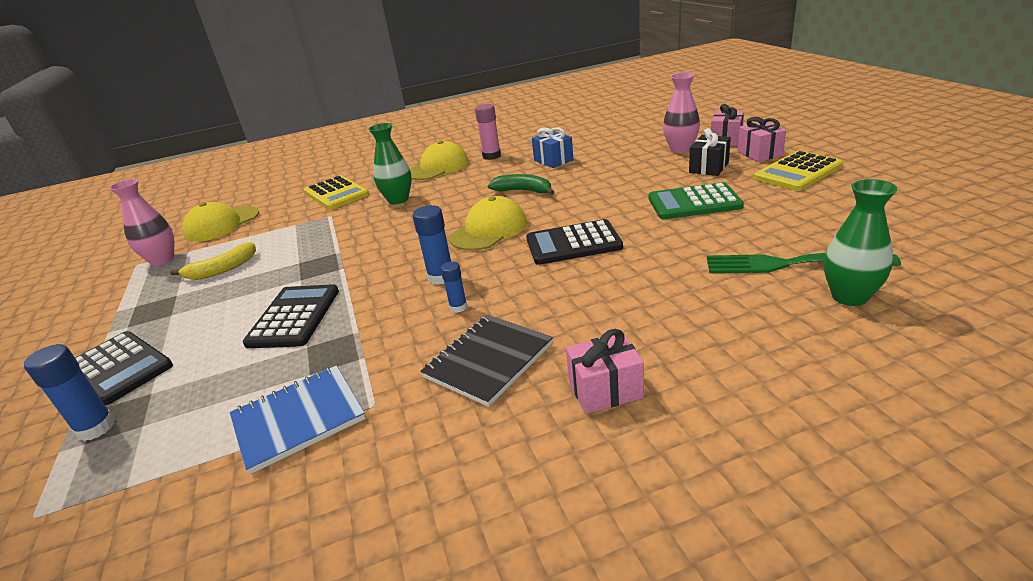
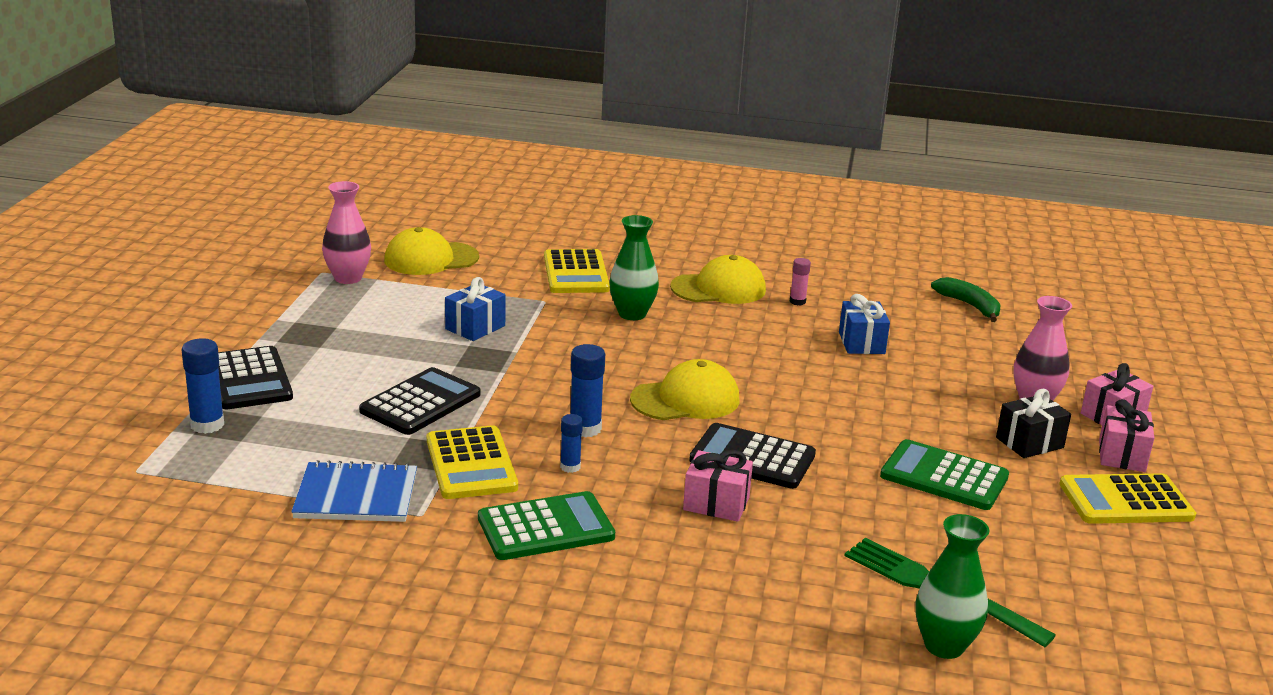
camera: 25 degrees right, 5 degrees down
(222, 269) = (394, 318): yellow banana -> none
(293, 250) = (475, 327): none -> blue gift
(378, 342) = (471, 464): none -> yellow calculator
(488, 361) = (546, 528): black notebook -> green calculator
(491, 156) = (797, 301): pink glue stick -> pink glue stick, size x0.61
(523, 191) = (777, 369): green banana -> green banana (969, 306)
(605, 390) = (613, 600): pink gift -> pink gift (716, 504)

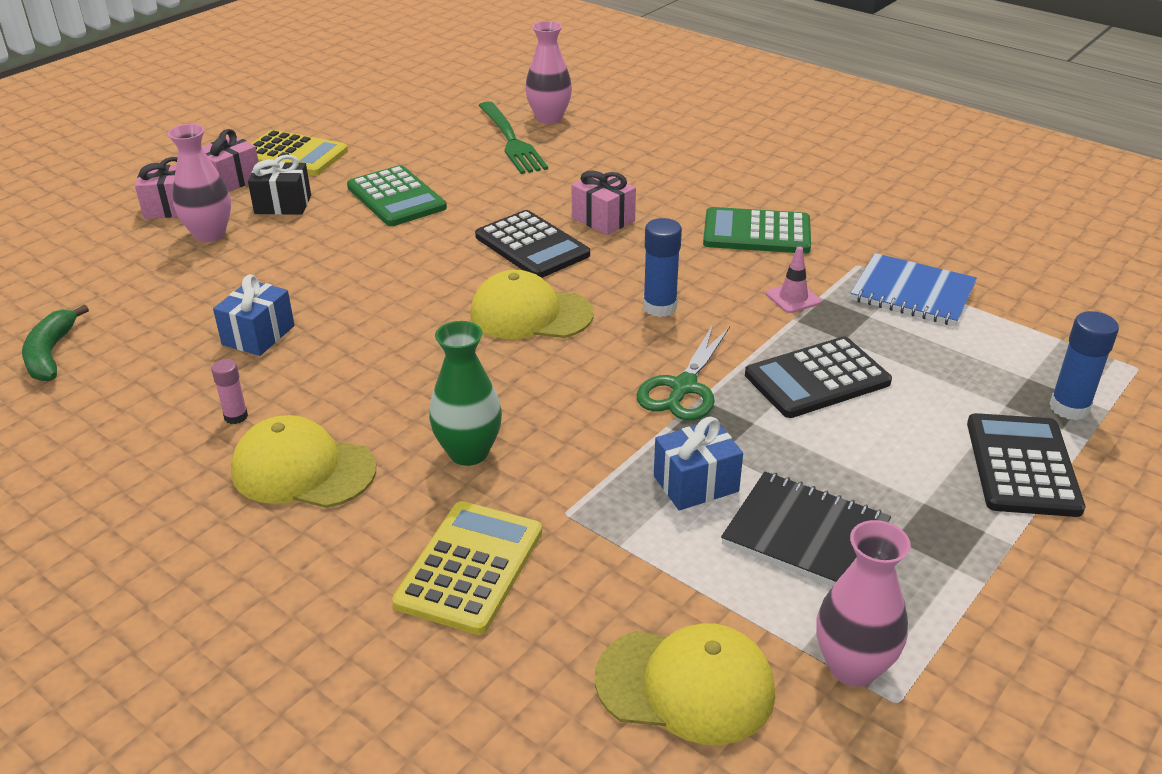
camera: 150 degrees left, 10 degrees up
(393, 319) = (805, 534): none -> black notebook
(471, 464) = (793, 298): yellow calculator -> pink traffic cone
(521, 376) = (683, 387): none -> green scissors
(570, 467) = (702, 274): blue glue stick -> none
(944, 646) = (549, 118): green vase -> pink vase

